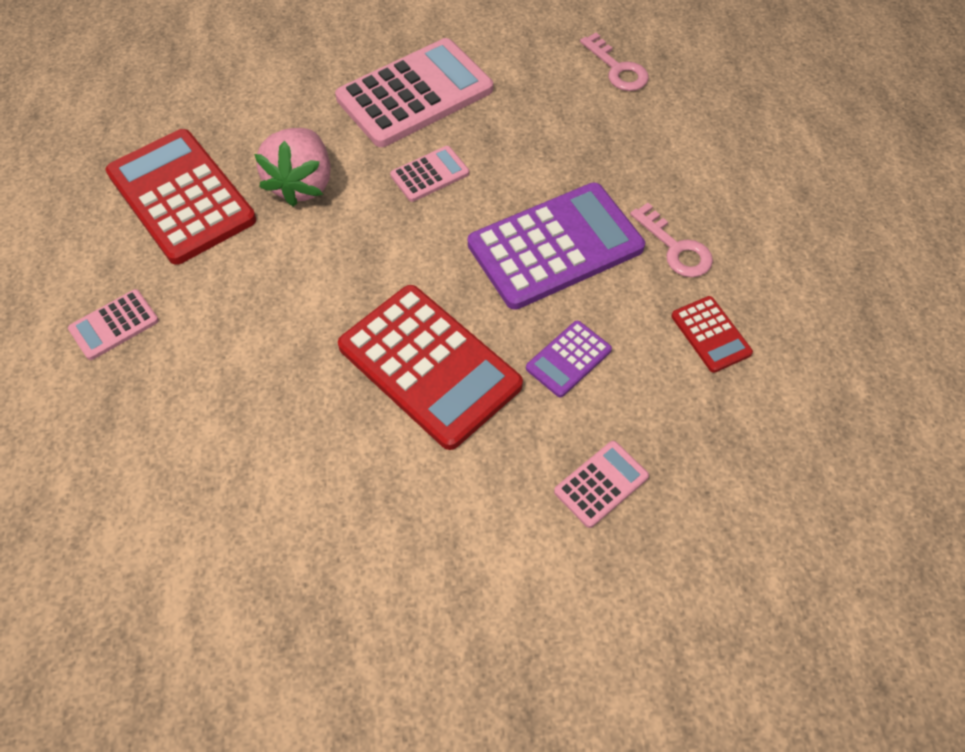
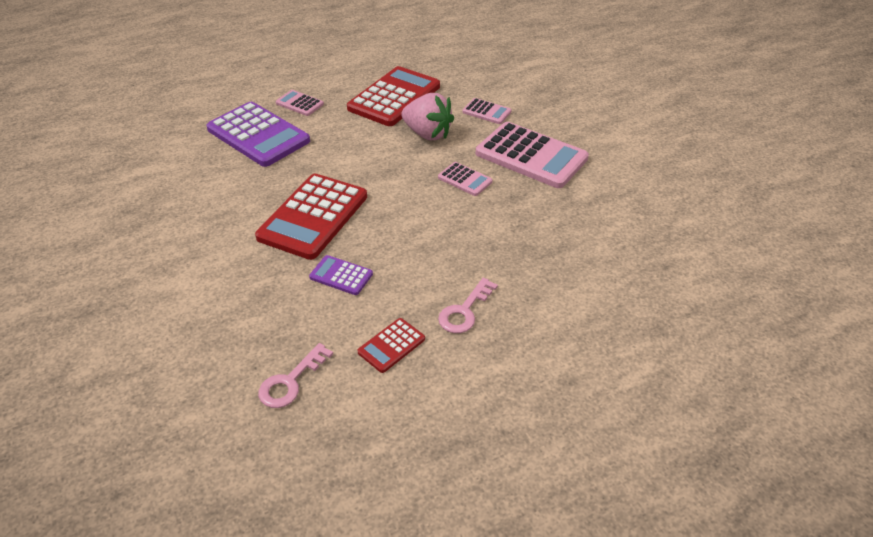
camera: 70 degrees right, 15 degrees down
(302, 184) = (427, 134): pink strawberry -> pink strawberry turned 135 degrees counterclockwise
(555, 246) = (434, 249): purple calculator -> purple calculator (258, 135)
(601, 484) = (248, 311): pink calculator -> pink calculator (486, 112)
(617, 69) = (629, 243): pink key -> pink key (290, 381)

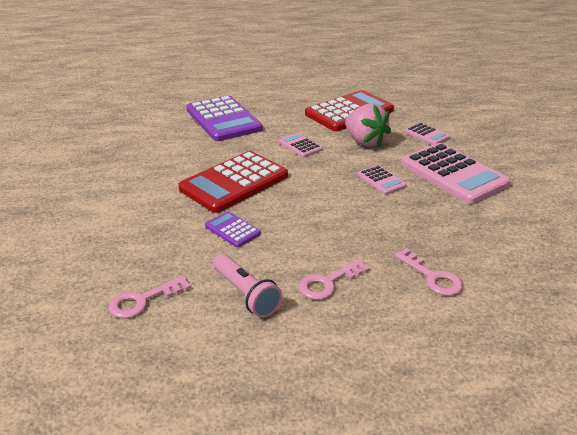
camera: 20 degrees right, 10 degrees down
(299, 103) = (268, 104): pink calculator -> pink calculator (300, 146)
(391, 345) = (246, 294): red calculator -> pink flashlight
(556, 279) = (432, 277): none -> pink key

